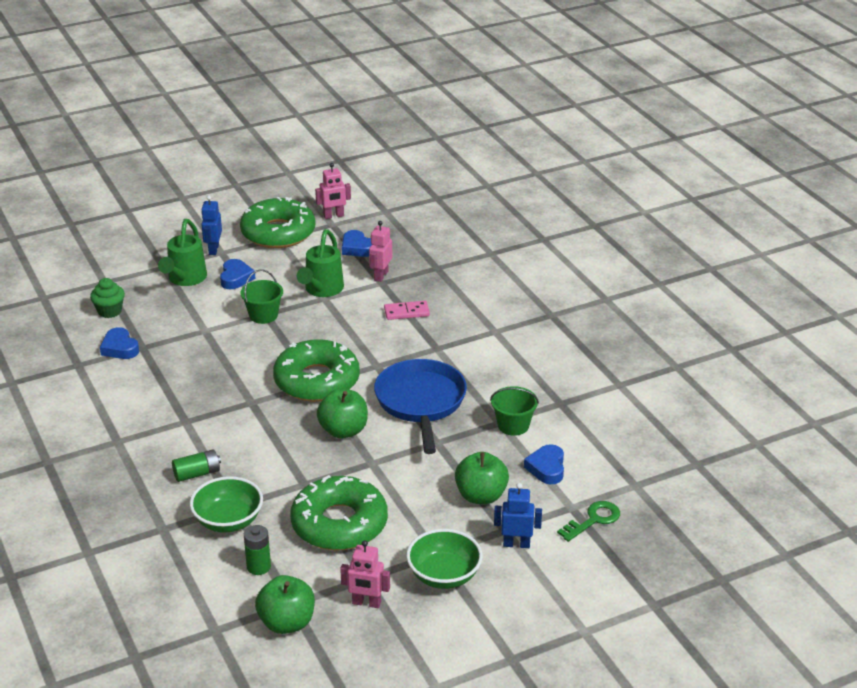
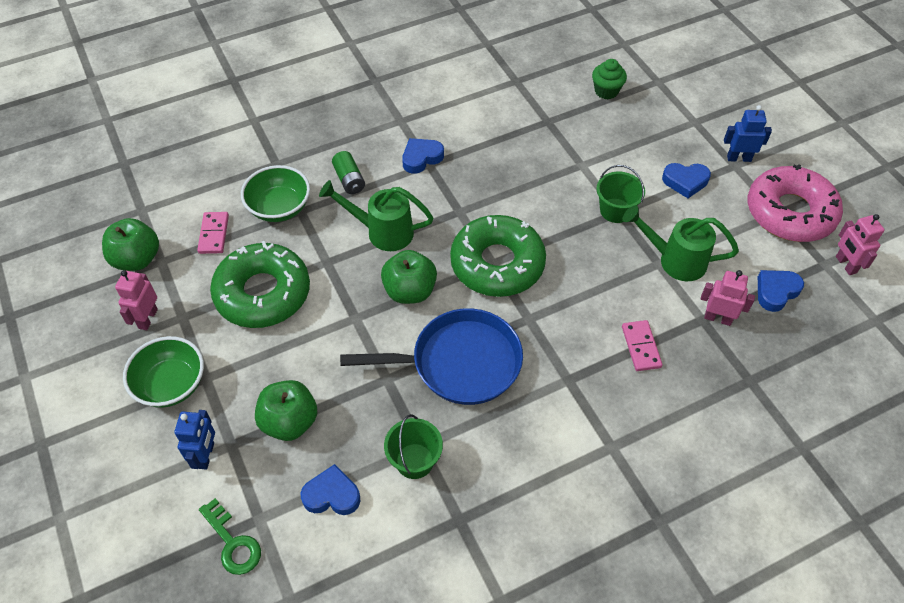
camera: 90 degrees right, 20 degrees up
(120, 348) = (544, 105): blue heart -> blue heart (421, 158)
(185, 279) = (674, 140): green watering can -> green watering can (382, 231)
(258, 567) = (213, 234): green battery -> pink domino
(278, 233) = (790, 212): green donut -> pink donut

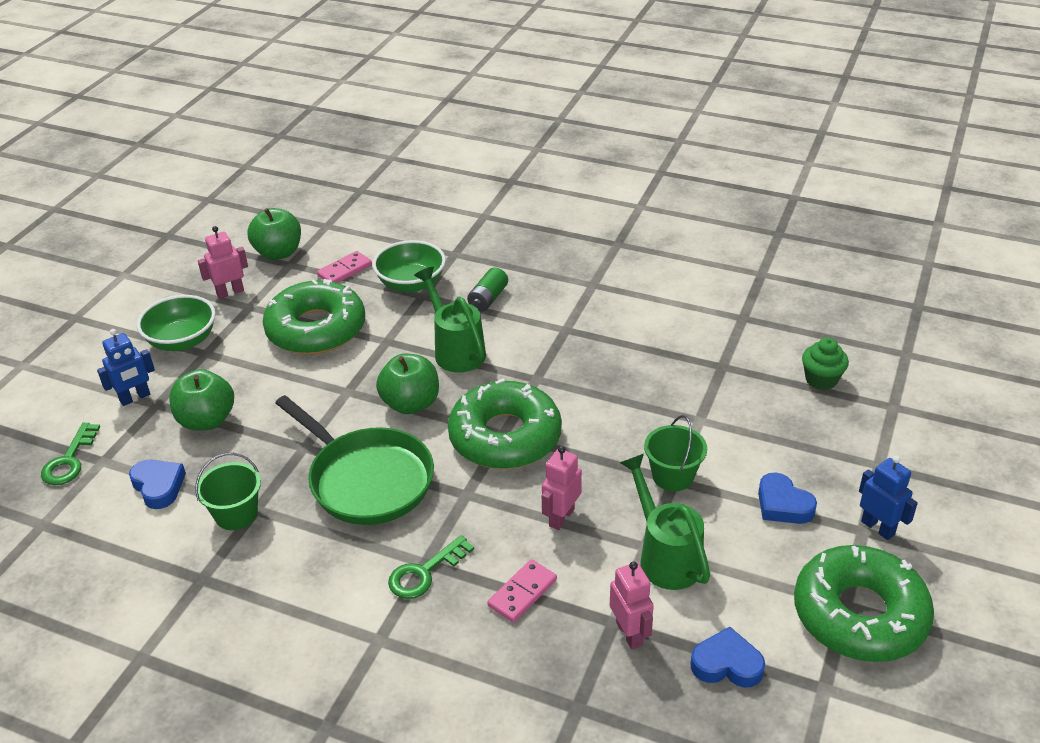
camera: 50 degrees right, 15 degrees down
(421, 158) = (566, 321): blue heart -> none
(459, 363) = (366, 479): blue pan -> green pan
(577, 385) = (425, 572): none -> green key
(790, 212) = (859, 614): pink donut -> green donut
(845, 265) = (848, 708): pink robot -> pink robot (561, 517)

